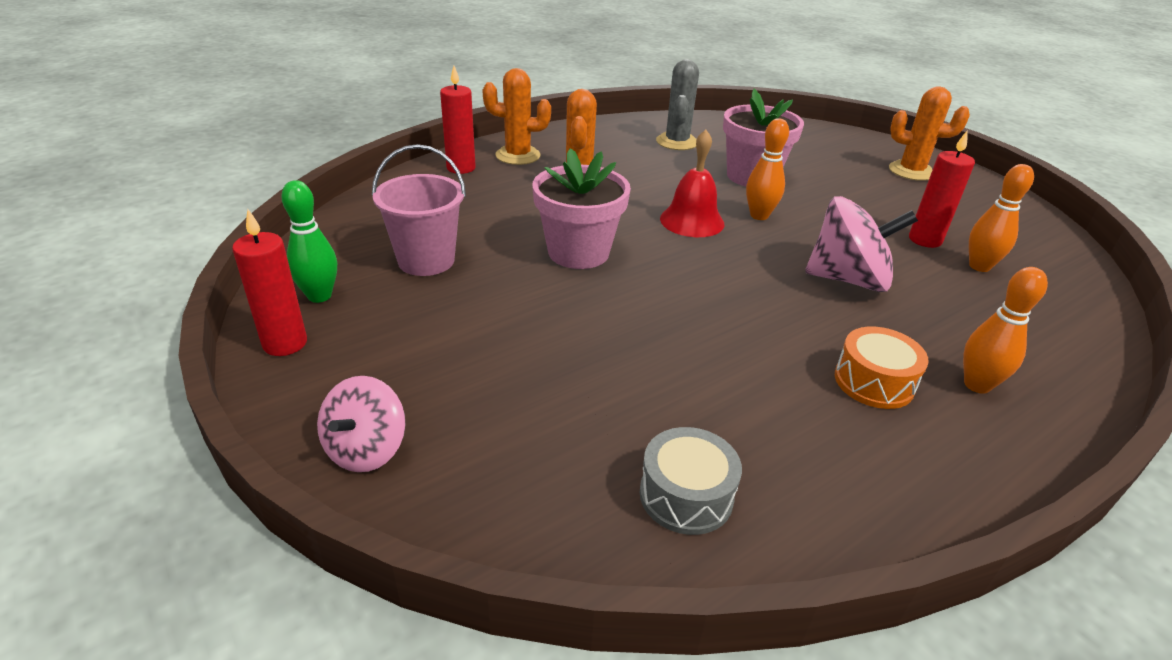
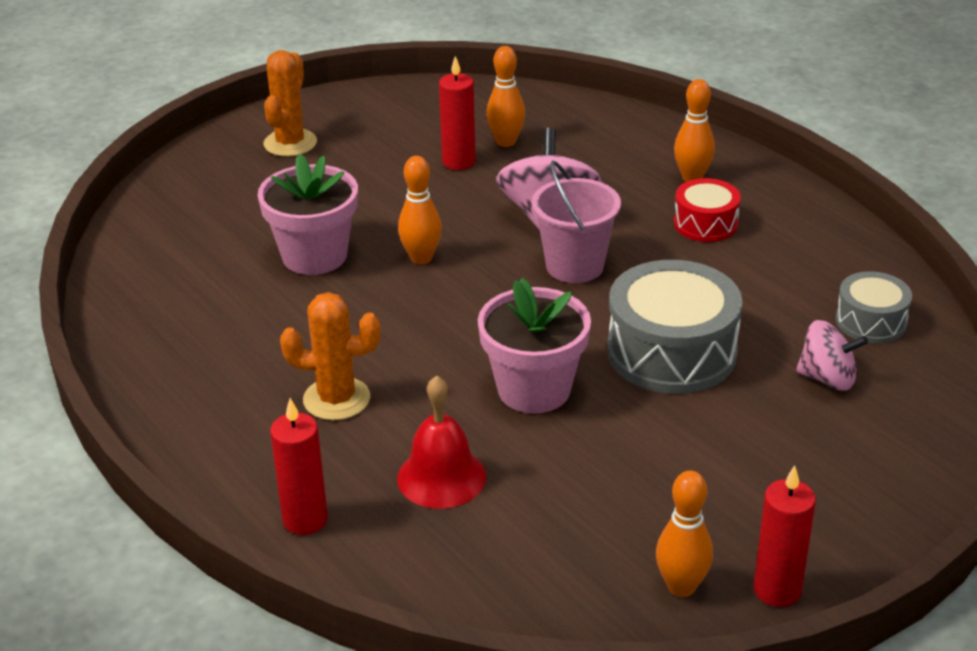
camera: 90 degrees left, 0 degrees up
(319, 296) = (681, 587): green bowling pin -> orange bowling pin
(366, 449) = (898, 493): pink spinning top -> pink spinning top (827, 378)
(426, 260) = (581, 511): pink bucket -> pink bucket (575, 266)
(518, 155) = (255, 464): orange cactus -> none
(626, 328) = (671, 352): none -> grey drum
(677, 142) = (201, 312): grey cactus -> none
(692, 221) = (442, 306): red bell -> red bell (441, 477)
(874, 382) = (705, 224): orange drum -> red drum

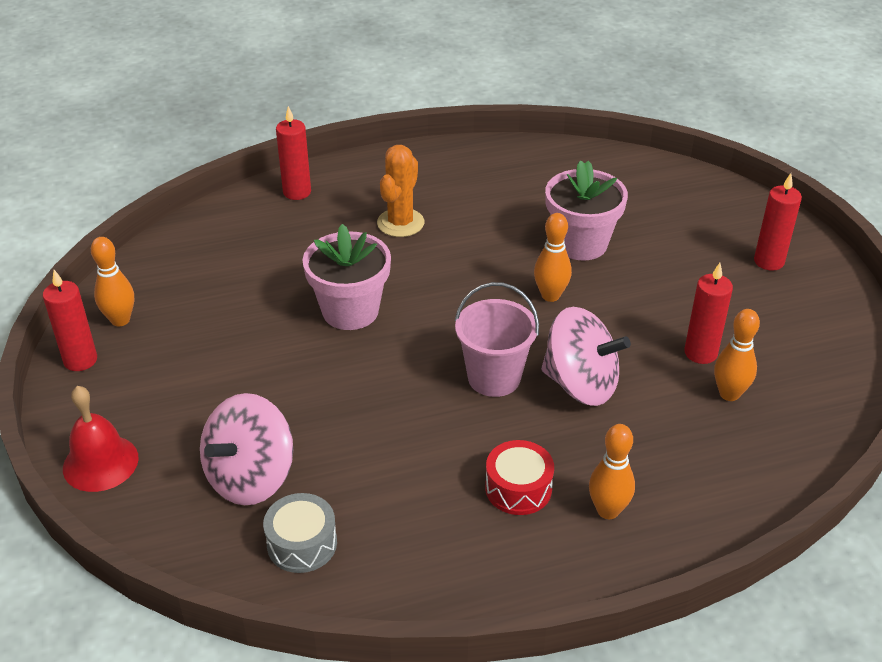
camera: 110 degrees right, 5 degrees up
(290, 143) = (769, 261): orange cactus -> red candle
(441, 477) = (293, 249): red bell -> red bell (100, 463)
(671, 352) = (345, 396): grey drum -> none
(827, 378) = (250, 477): pink spinning top -> pink spinning top, size x1.59

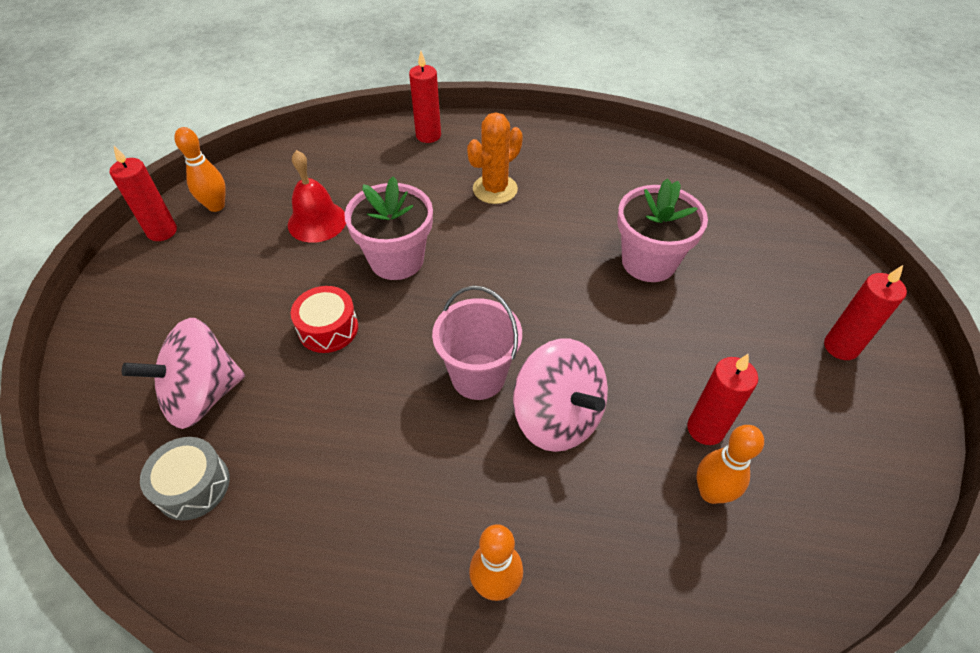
camera: 25 degrees right, 10 degrees up
(100, 463) = (105, 331): red bell -> red bell (317, 221)
(518, 488) = (423, 513): red drum -> red drum (328, 328)
(550, 295) = (586, 307): orange bowling pin -> none

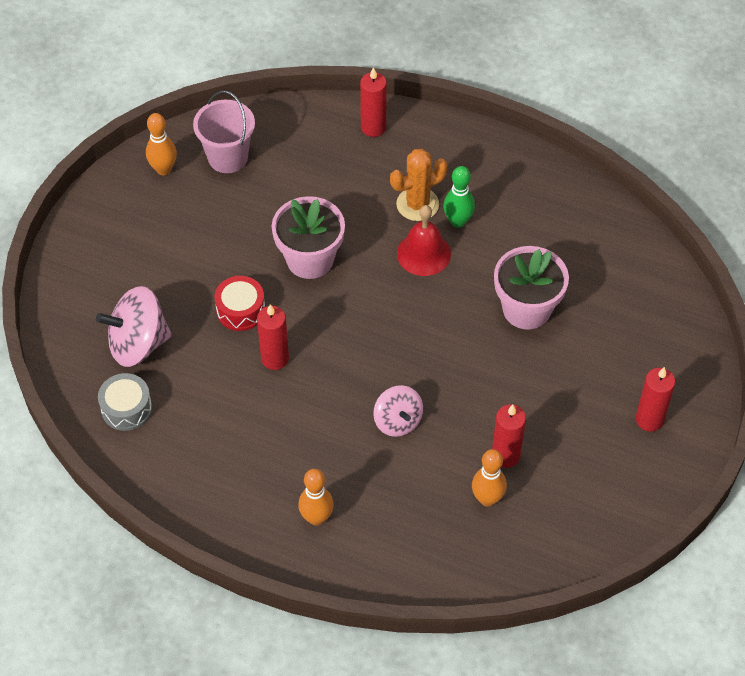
camera: 15 degrees right, 5 degrees up
(162, 231) = (115, 187): red candle -> red candle (275, 358)
(317, 221) = (249, 205): red bell -> red bell (423, 253)
(478, 376) = (348, 376): pink bucket -> pink bucket (228, 157)
(541, 196) = (458, 221): none -> green bowling pin
(557, 417) = (398, 421): pink spinning top -> pink spinning top, size x0.63

